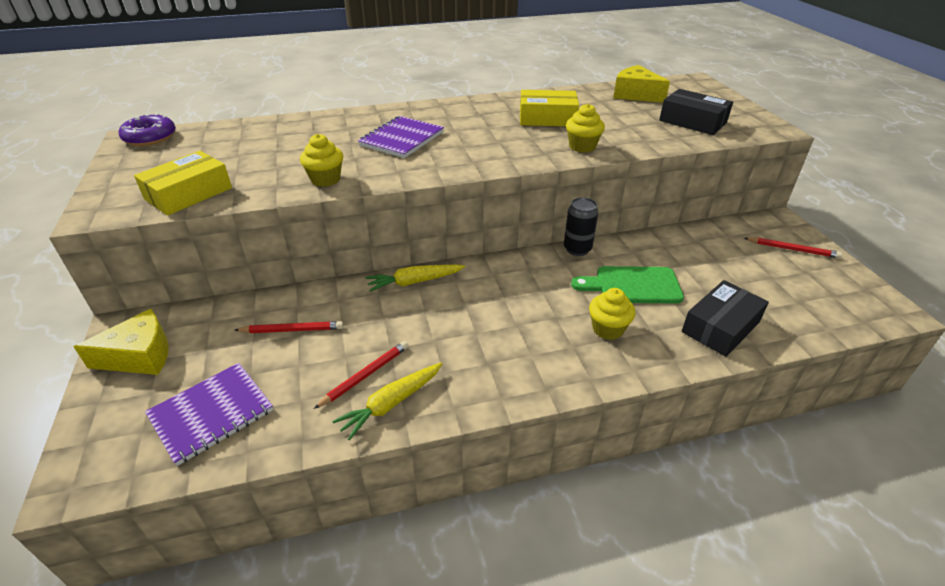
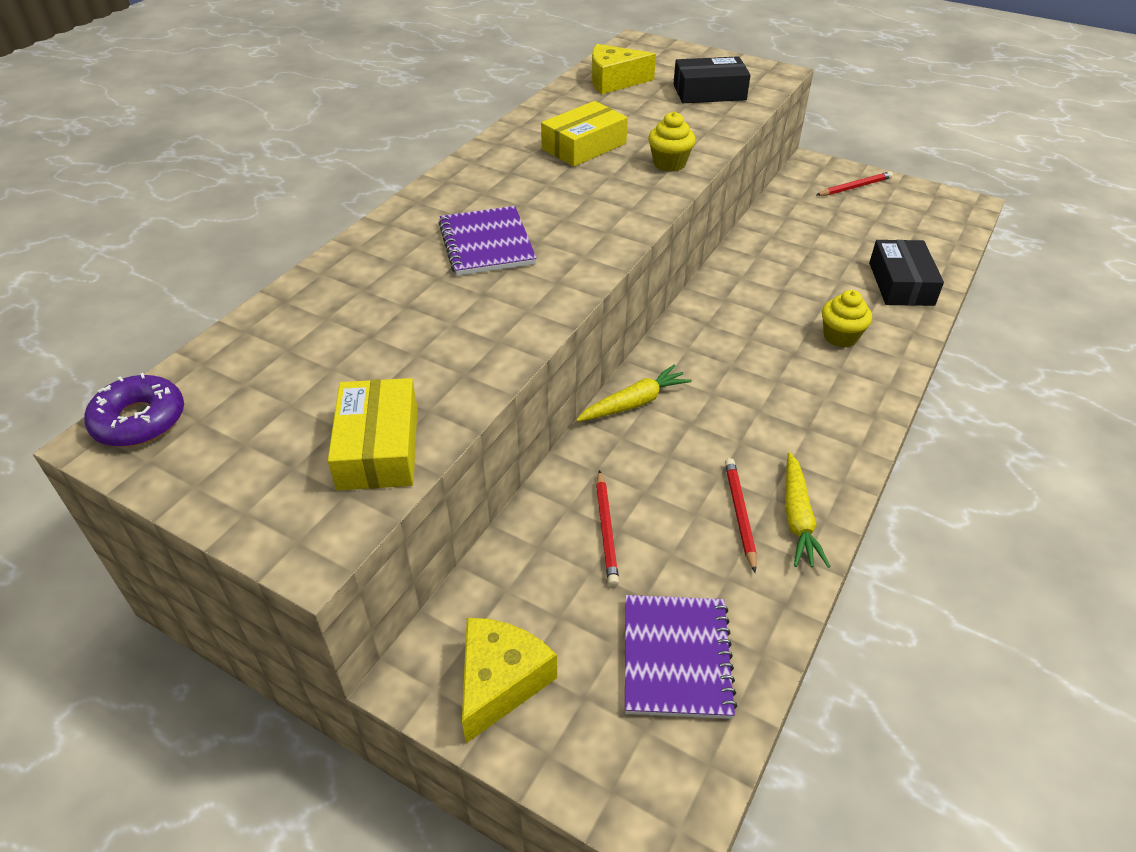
camera: 45 degrees left, 5 degrees up
(292, 330) = (606, 530): red pencil -> red pencil turned 135 degrees clockwise
(325, 179) = (502, 334): yellow cupcake -> none
(414, 282) = (634, 403): yellow carrot -> yellow carrot turned 150 degrees counterclockwise
(577, 249) = (715, 280): black can -> none
(632, 285) = (802, 287): green cutting board -> none

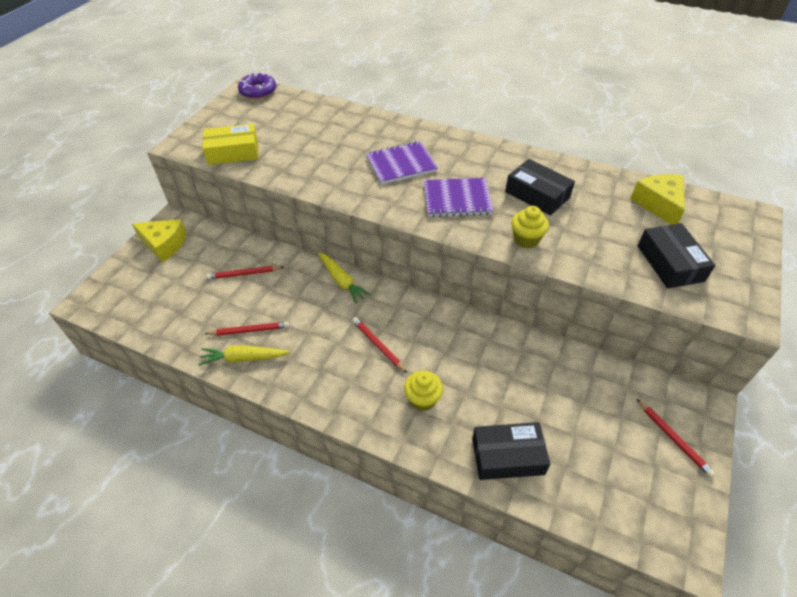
camera: 85 degrees right, 5 degrees up
(584, 146) = (537, 195): yellow box -> black box
(676, 657) = (162, 303): purple notebook -> purple notebook (457, 199)
(759, 370) = (378, 345): none -> red pencil

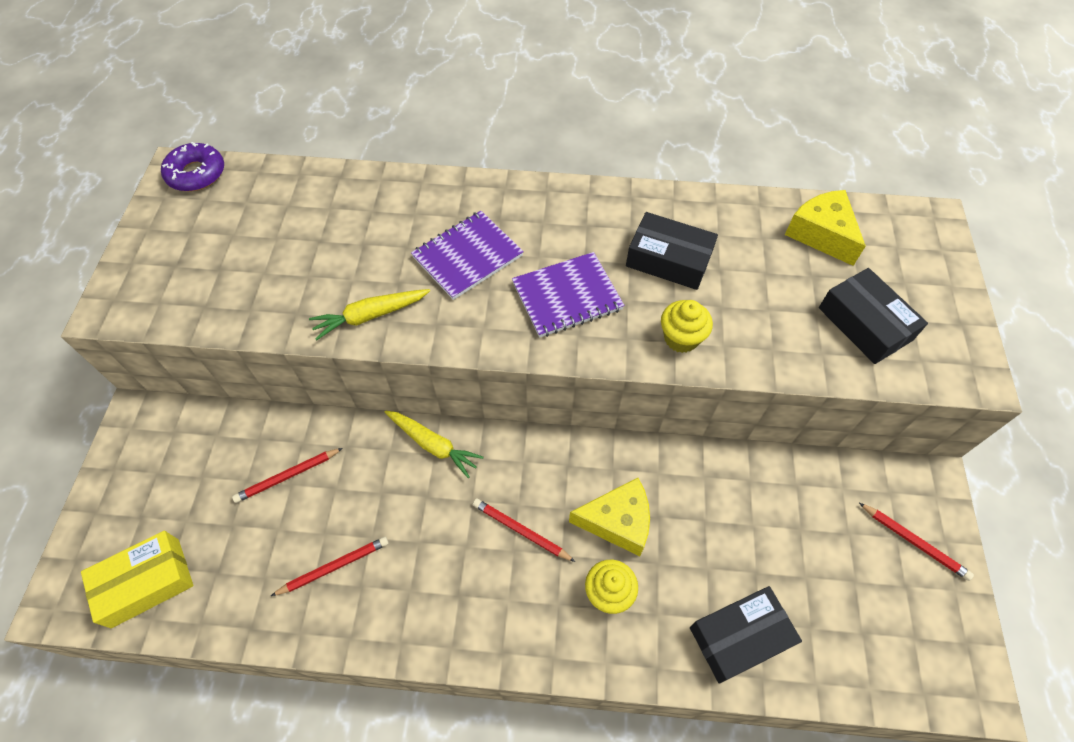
camera: 20 degrees left, 10 degrees up
(164, 244) = (142, 463): yellow cheese -> yellow cheese (617, 521)
(233, 152) = (205, 300): yellow box -> yellow box (146, 582)
(244, 358) = (344, 614): yellow carrot -> yellow carrot (370, 316)

